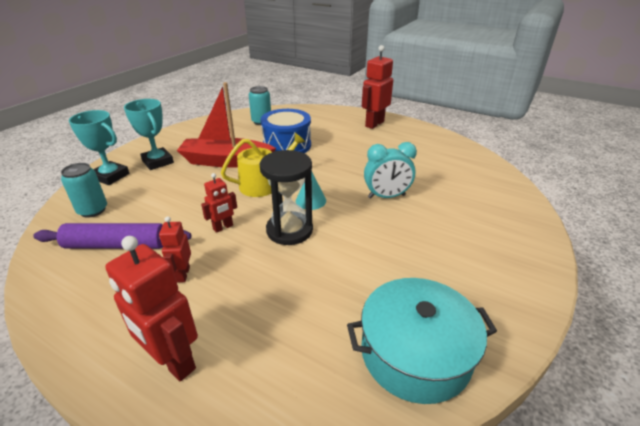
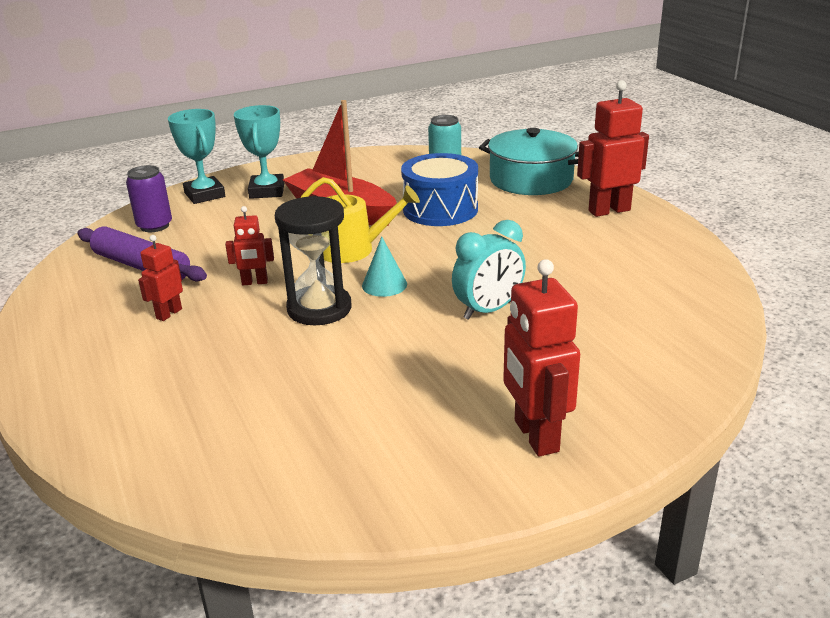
camera: 35 degrees right, 5 degrees down
(93, 210) = (154, 226): turquoise can -> purple can
(173, 362) = (85, 381): red robot -> red robot (535, 436)
(386, 196) = (488, 310): turquoise clock -> turquoise clock turned 60 degrees counterclockwise
(415, 353) = (297, 471): turquoise pot -> turquoise pot (531, 179)

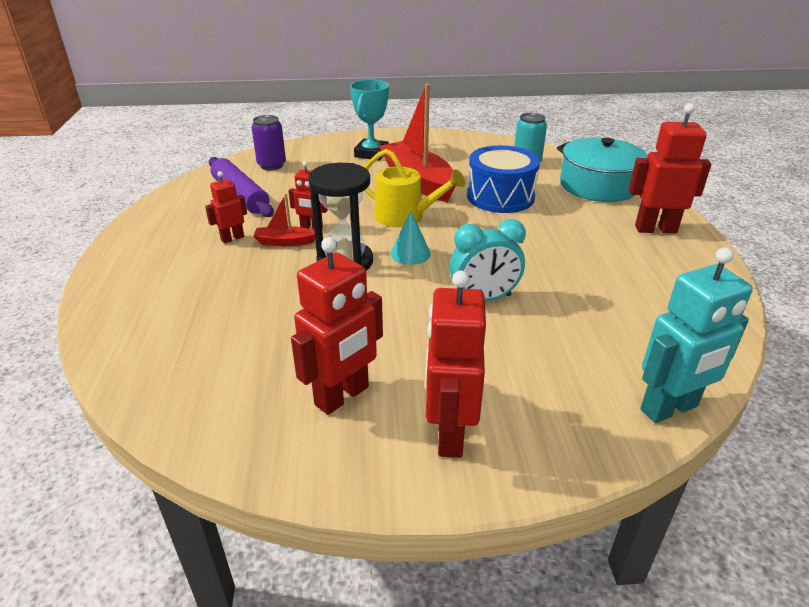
camera: 20 degrees right, 5 degrees up
(205, 195) = (324, 148): turquoise trophy -> none
(235, 304) = (285, 242): none -> red boat
(409, 433) = (342, 396): none -> red robot
(710, 362) = (669, 408): none -> turquoise robot

